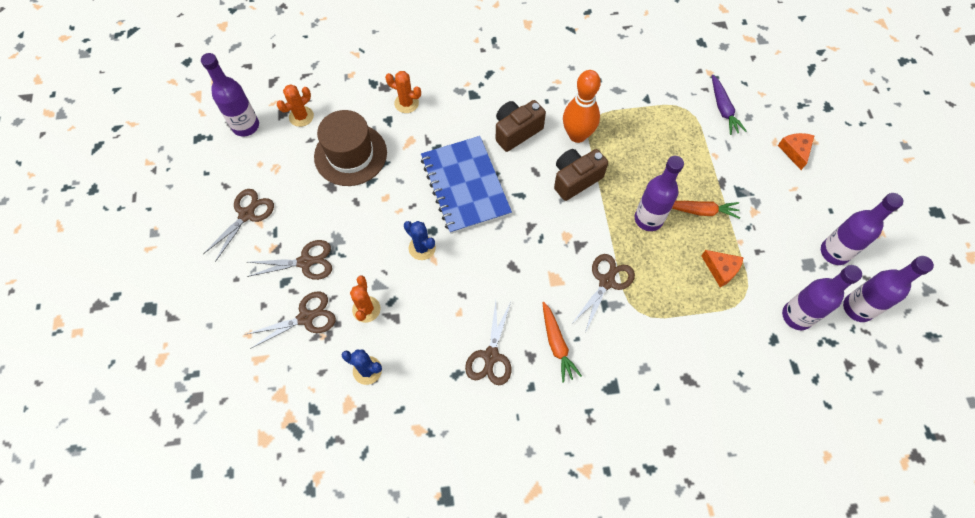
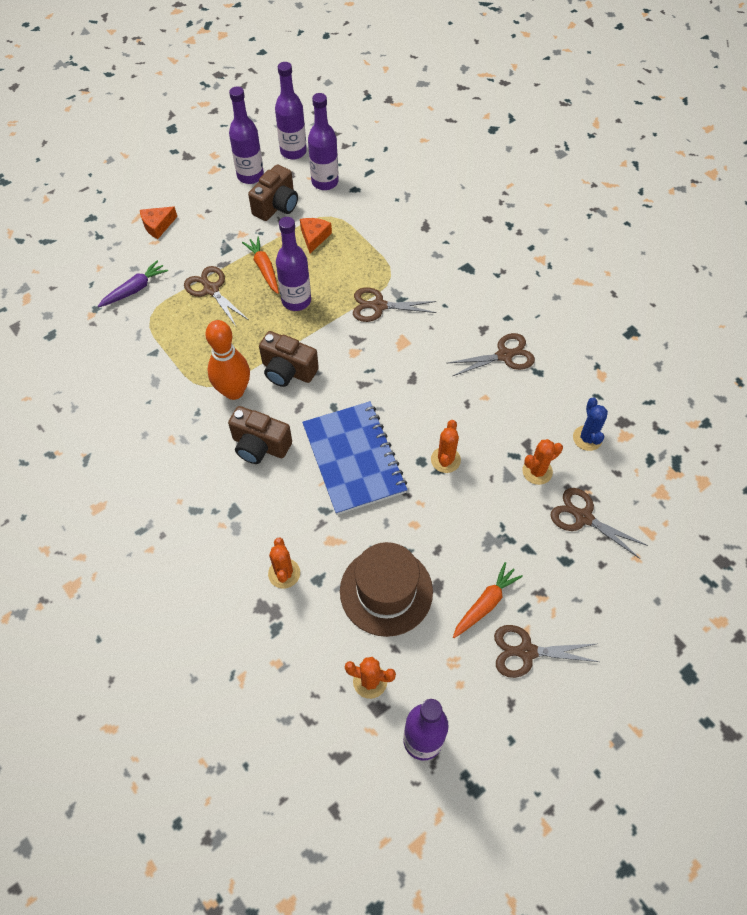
camera: 120 degrees left, 5 degrees down
(305, 262) = (533, 555): brown scissors -> brown scissors (211, 289)
(422, 248) = (445, 460): blue cactus -> orange cactus
(465, 186) = (354, 459): blue notebook -> blue notebook turned 60 degrees counterclockwise
(557, 344) = (459, 316): orange carrot -> orange carrot (485, 604)
(779, 256) = (277, 206): none -> brown camera

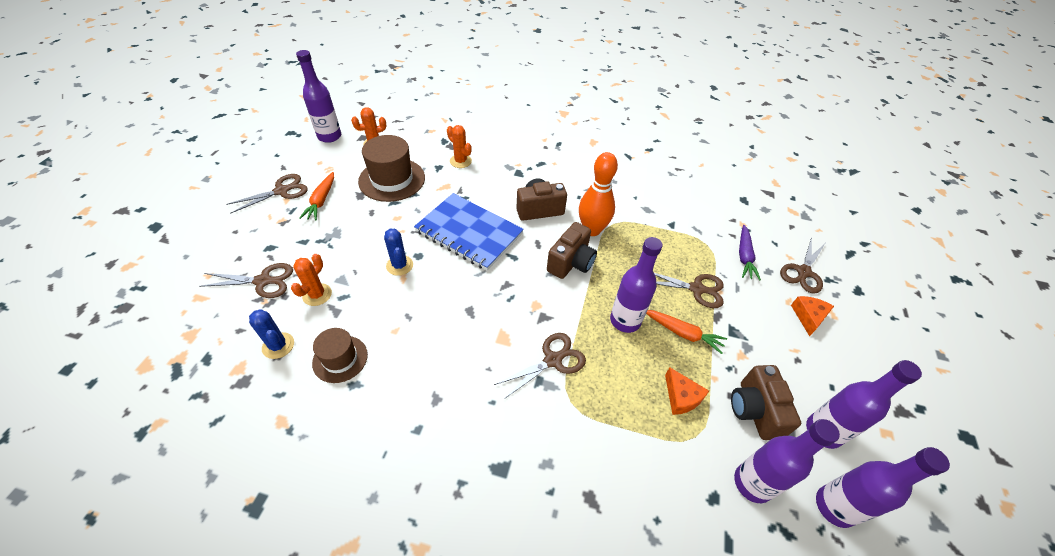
camera: 140 degrees right, 10 degrees down
(288, 371) = (571, 262): brown camera -> brown camera turned 135 degrees clockwise
(445, 460) = (399, 265): orange cactus -> blue cactus
(504, 355) = (398, 382): brown scissors -> brown scissors (803, 272)
(540, 398) = (340, 359): none -> brown hat

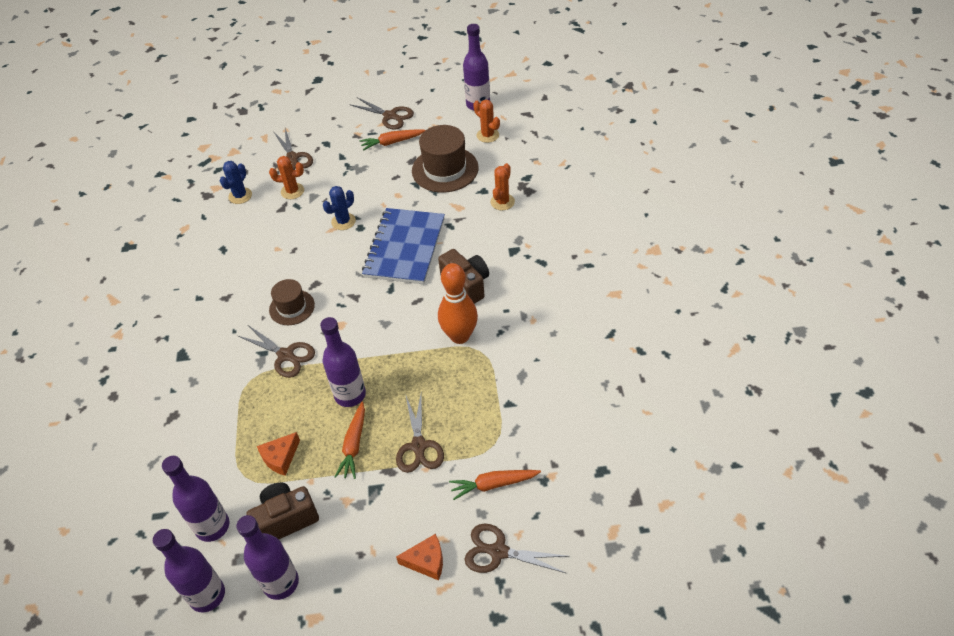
camera: 75 degrees right, 0 degrees up
(340, 359) = (241, 231): brown hat -> brown hat (292, 307)
(571, 262) = (404, 333): brown camera -> none
(744, 256) = (493, 484): purple carrot -> orange carrot

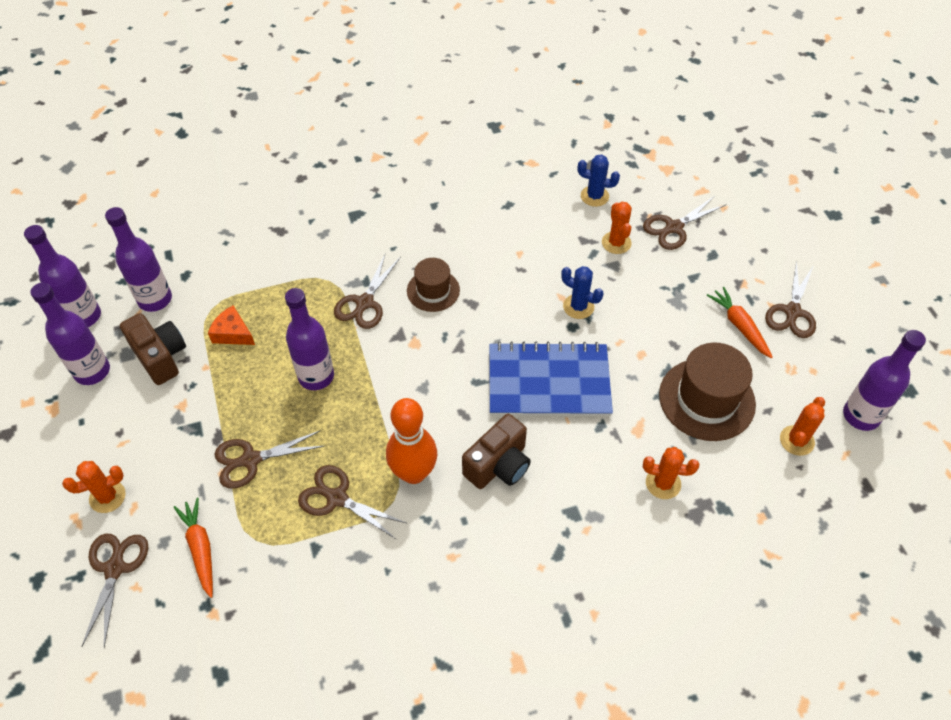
camera: 75 degrees right, 5 degrees up
(354, 445) = (250, 396): orange carrot -> none
(426, 561) = (107, 497): orange cheese -> orange cactus
(469, 387) = (337, 498): none -> brown scissors

